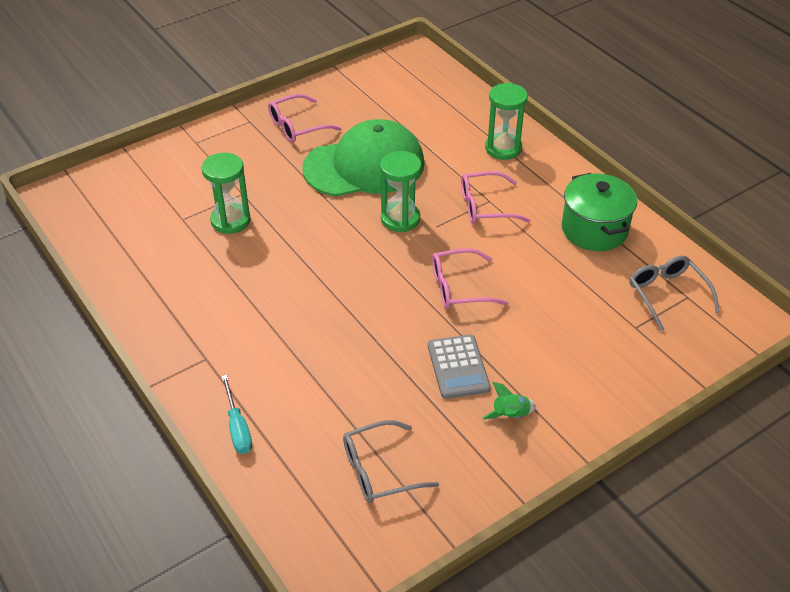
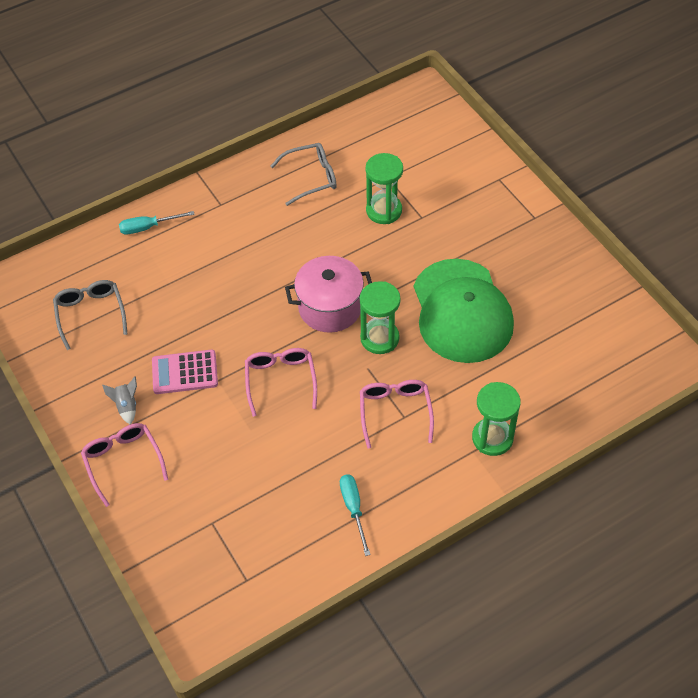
camera: 95 degrees right, 10 degrees up
(297, 126) = (527, 255): pink glasses -> pink glasses (123, 461)
(363, 255) = (330, 307): none -> pink pot
(458, 367) = (185, 372): grey calculator -> pink calculator
(510, 415) = (126, 406): green rocket -> grey rocket
(594, 229) = (353, 509): green pot -> turquoise screwdriver
(667, 294) = (252, 561): grey glasses -> grey glasses (311, 177)

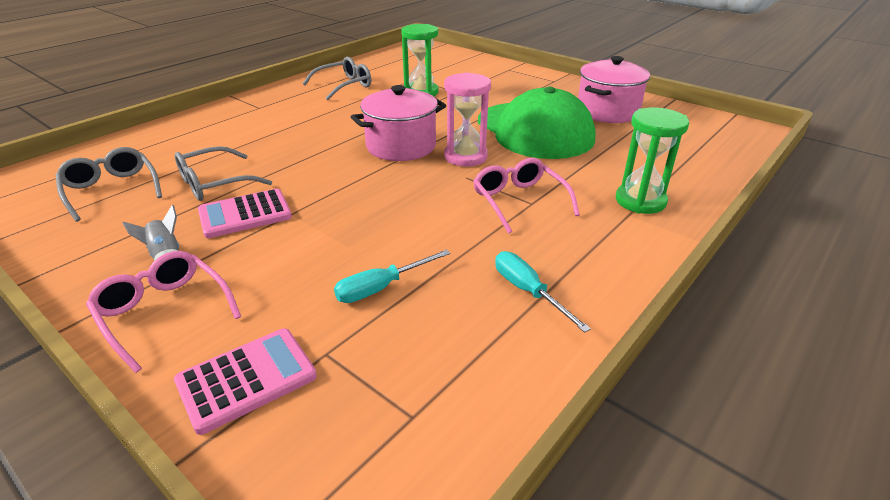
camera: 20 degrees left, 20 degrees down
(148, 227) = (182, 128): turquoise screwdriver -> turquoise screwdriver (381, 288)
(165, 529) = (247, 379): none -> pink calculator
(167, 325) = (214, 183): none -> grey glasses
(280, 380) = (370, 201): pink glasses -> none
(379, 338) = (465, 157): green hourglass -> pink hourglass
(552, 295) = (607, 112): none -> pink pot

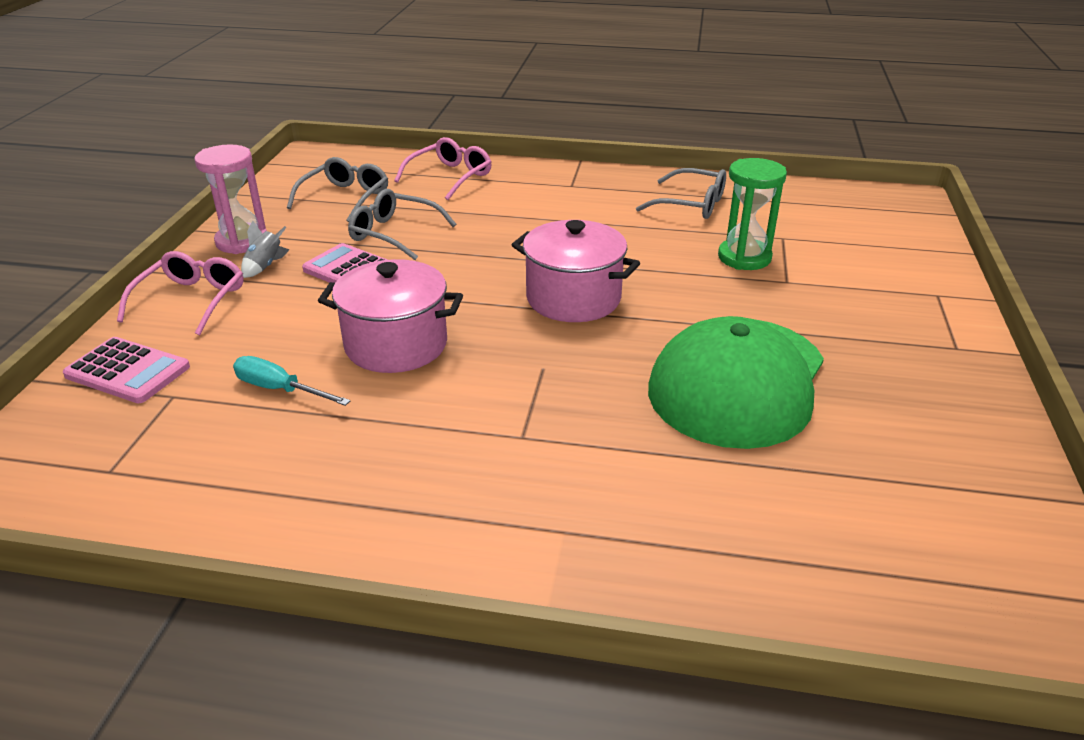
camera: 60 degrees right, 0 degrees up
(465, 157) = (595, 350): pink hourglass -> pink hourglass (242, 241)
(519, 201) = (517, 425): pink glasses -> pink glasses (450, 177)
(528, 291) = (325, 487): turquoise screwdriver -> none
(607, 112) = (902, 433): pink pot -> pink pot (396, 345)
(640, 201) = (613, 535): green hourglass -> none

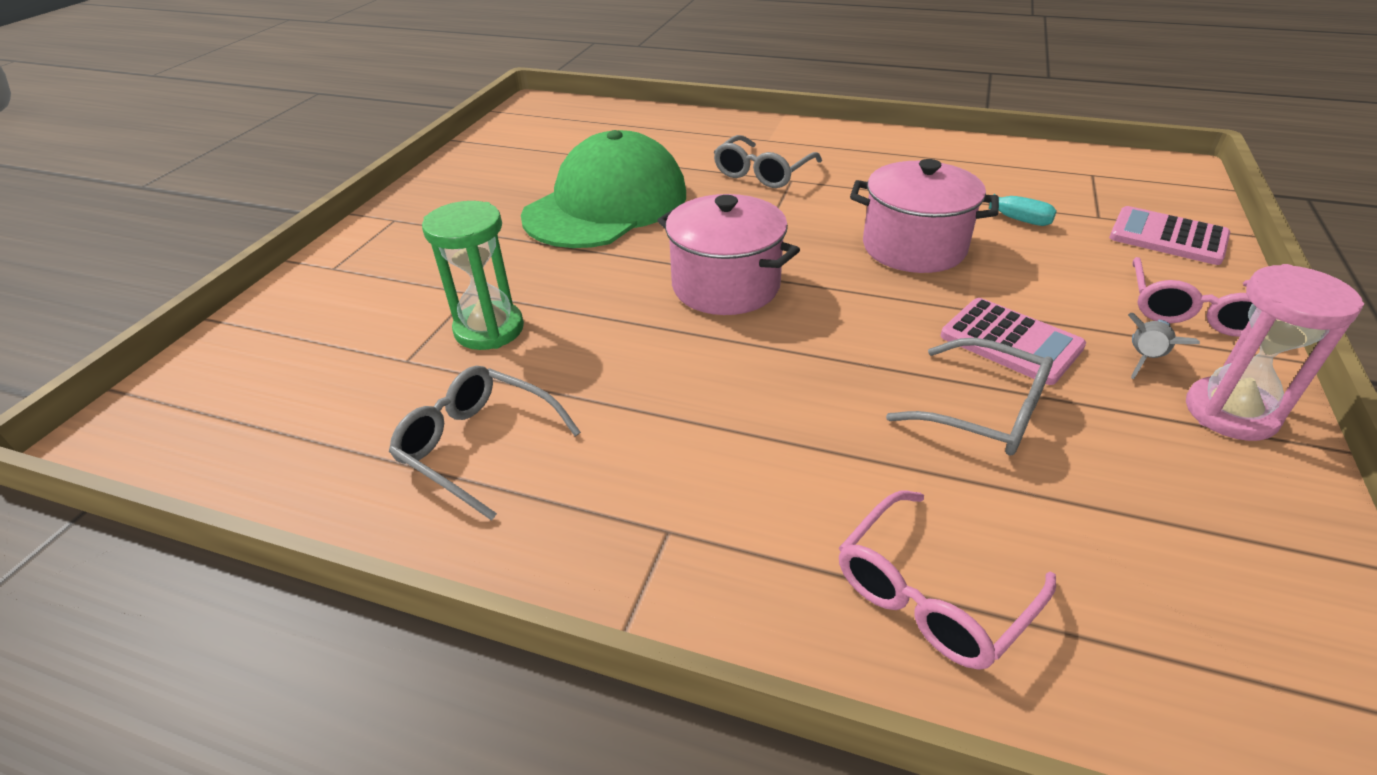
camera: 170 degrees left, 5 degrees up
(345, 198) = (1133, 528): grey glasses -> grey glasses (762, 173)

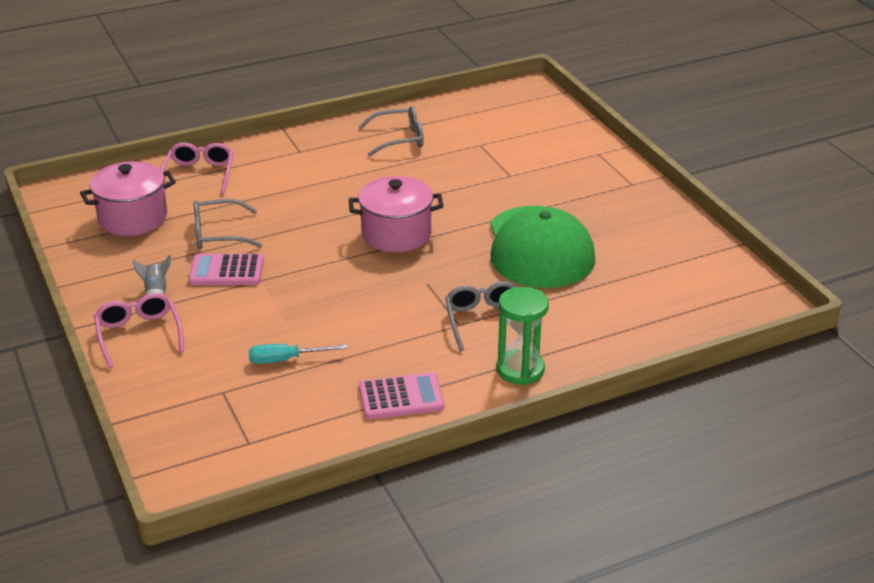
camera: 135 degrees right, 5 degrees down
(489, 329) = (470, 167): green hourglass -> green hourglass (520, 369)
(914, 247) = (322, 305): pink pot -> pink pot (133, 218)
(1168, 237) = (168, 392): pink calculator -> pink calculator (401, 397)
(1230, 412) = (109, 281): pink hourglass -> none

